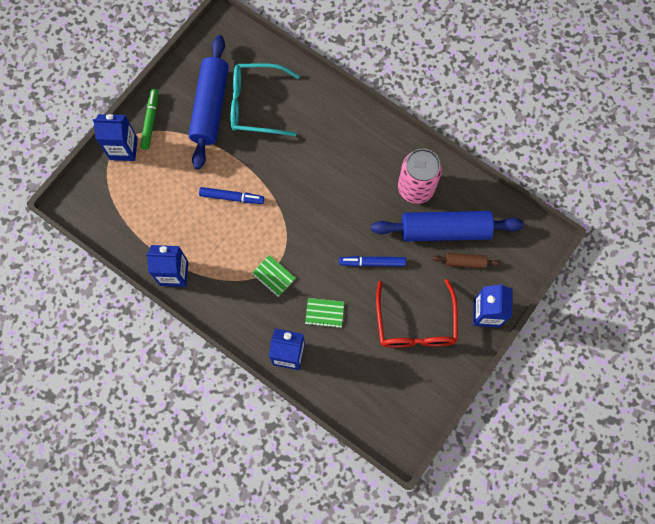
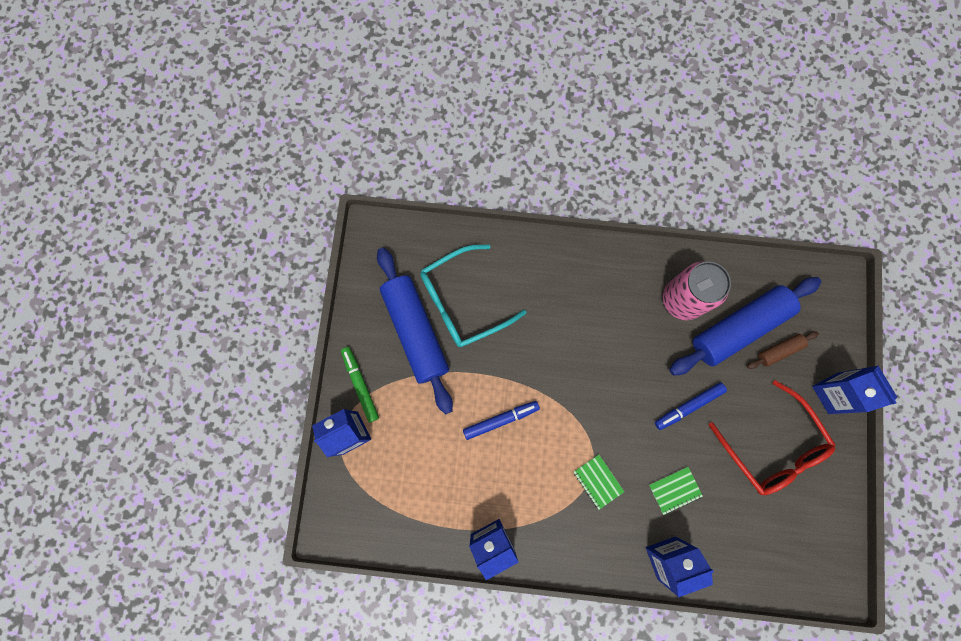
camera: 30 degrees left, 5 degrees up
(273, 276) = (598, 481): green notebook -> green notebook turned 45 degrees clockwise

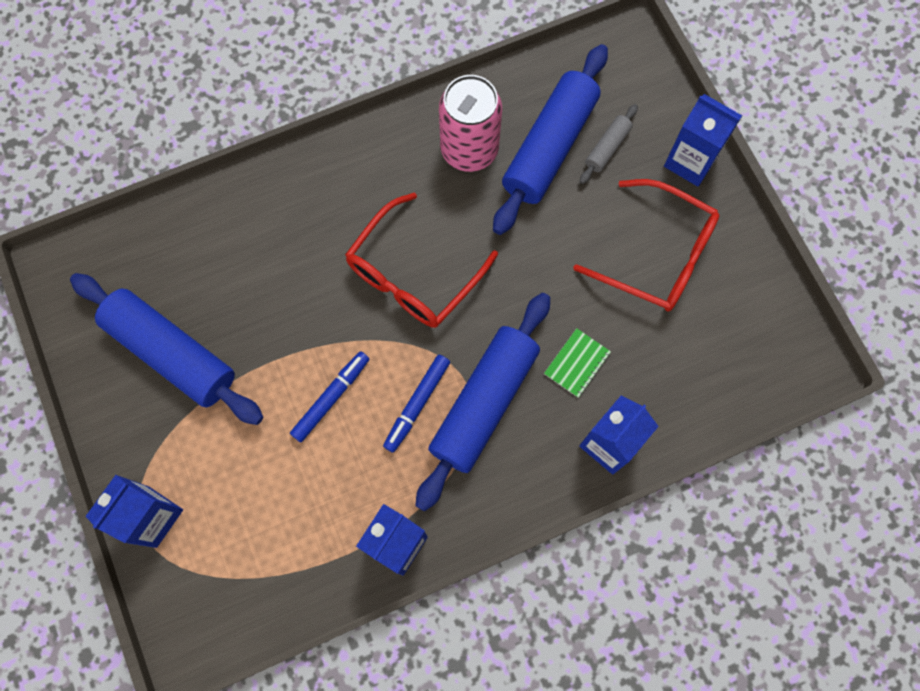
camera: 30 degrees left, 5 degrees down
(360, 385) = (135, 453): green marker -> none
(462, 302) = (211, 288): turquoise glasses -> none
(598, 366) = (413, 275): none -> red glasses
(598, 481) = (484, 403): green notebook -> blue rolling pin
(689, 406) = (541, 262): blue marker -> blue marker (417, 404)
(779, 351) = (607, 148): brown rolling pin -> grey rolling pin

